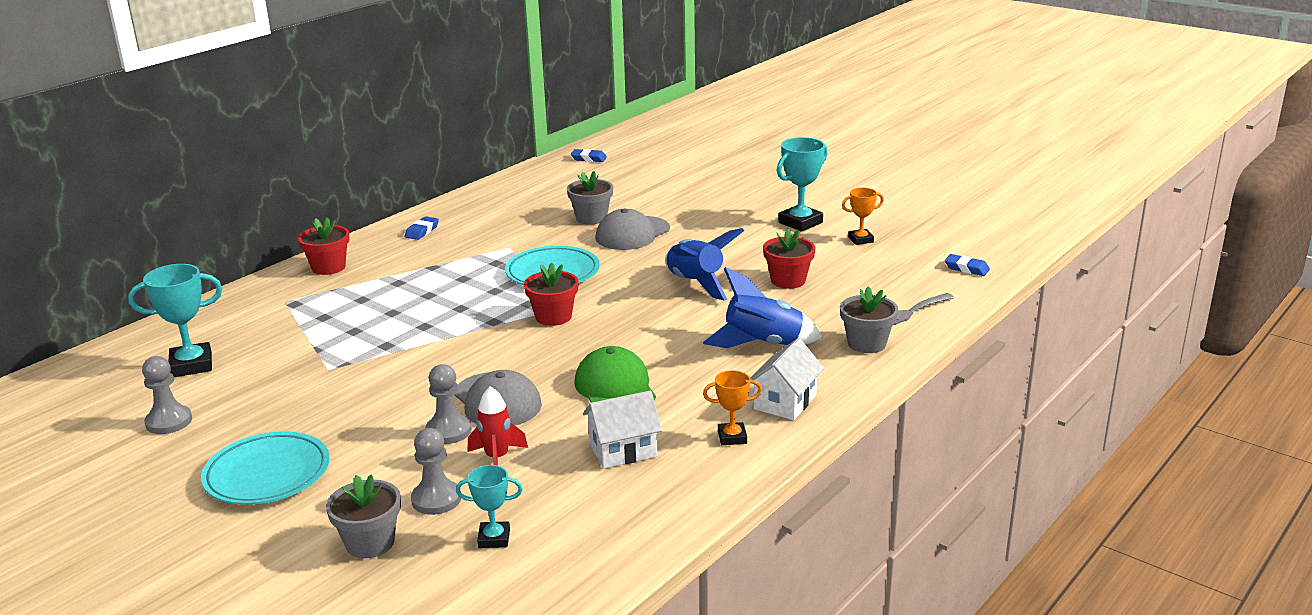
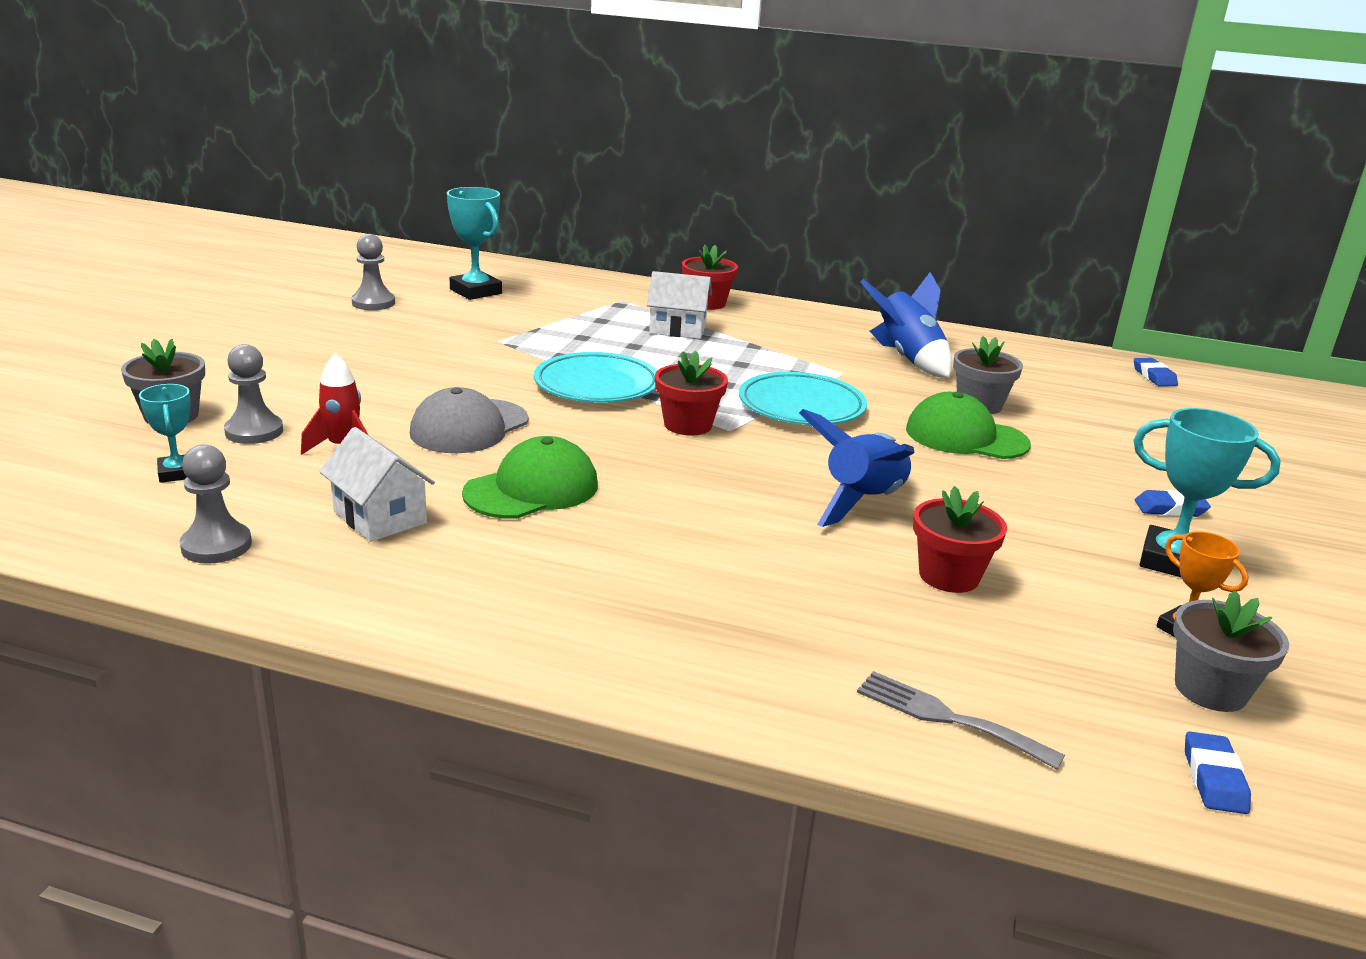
camera: 65 degrees right, 0 degrees up
(267, 474) = (291, 353): turquoise plate -> turquoise plate (597, 385)
(422, 231) = (832, 326): blue eraser -> blue eraser (1170, 509)
(448, 431) = (394, 414): grey pawn -> grey pawn (216, 546)
(632, 234) = (966, 437): grey cap -> green cap
(732, 437) = (436, 591): orange trophy -> none
(763, 345) = (718, 581): blue rocket -> blue rocket (907, 359)
(785, 402) = (554, 622): white house -> white house (677, 329)
(866, 344) = (793, 681): grey flower pot -> grey flower pot (1210, 690)

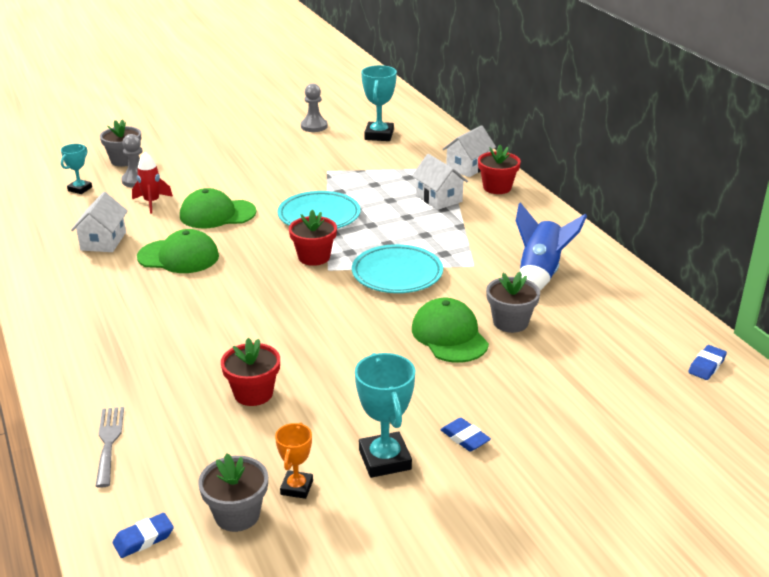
camera: 50 degrees right, 5 degrees up
(216, 546) = (36, 227): grey pawn -> none
(469, 427) = (217, 214): grey cap -> green cap
(639, 294) = (468, 167): none -> white house
(862, 502) = (302, 338): blue rocket -> none

